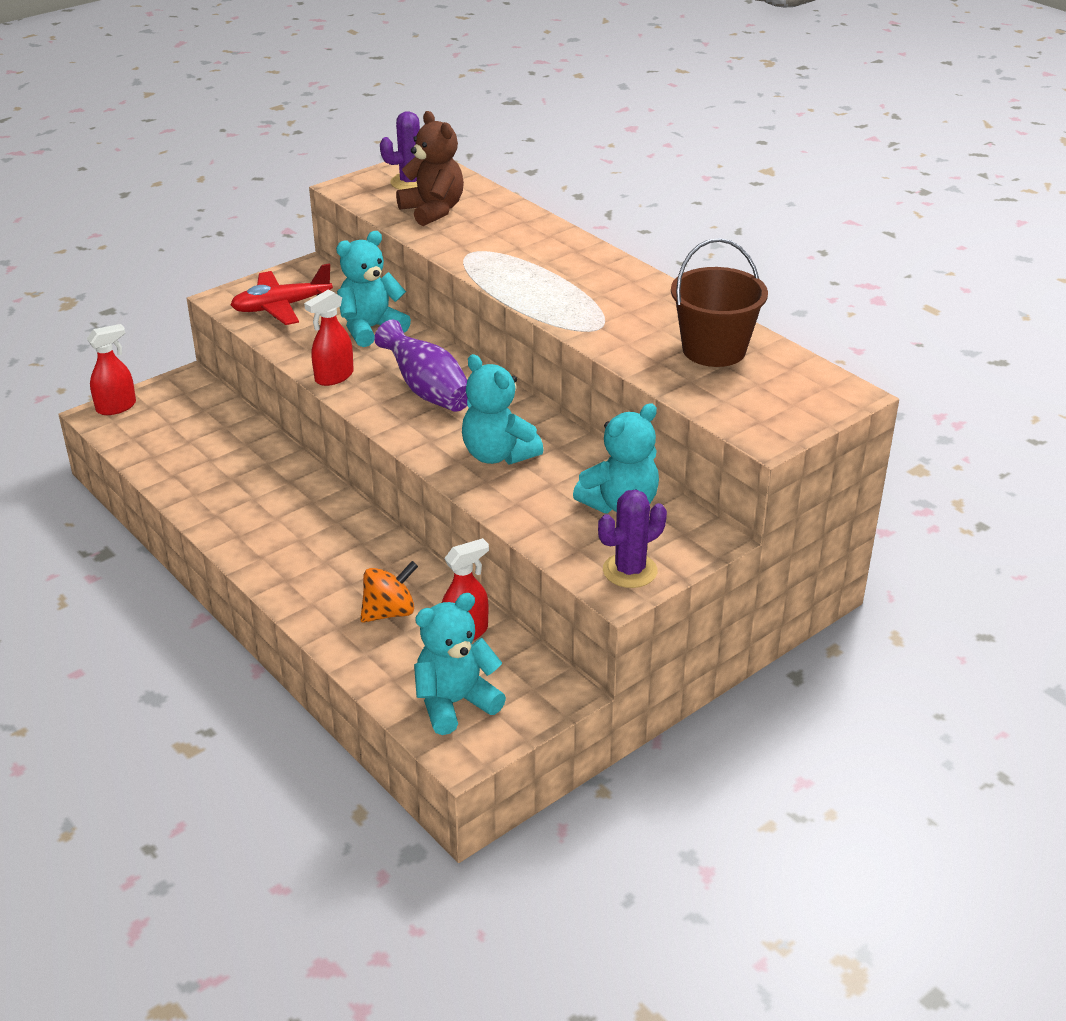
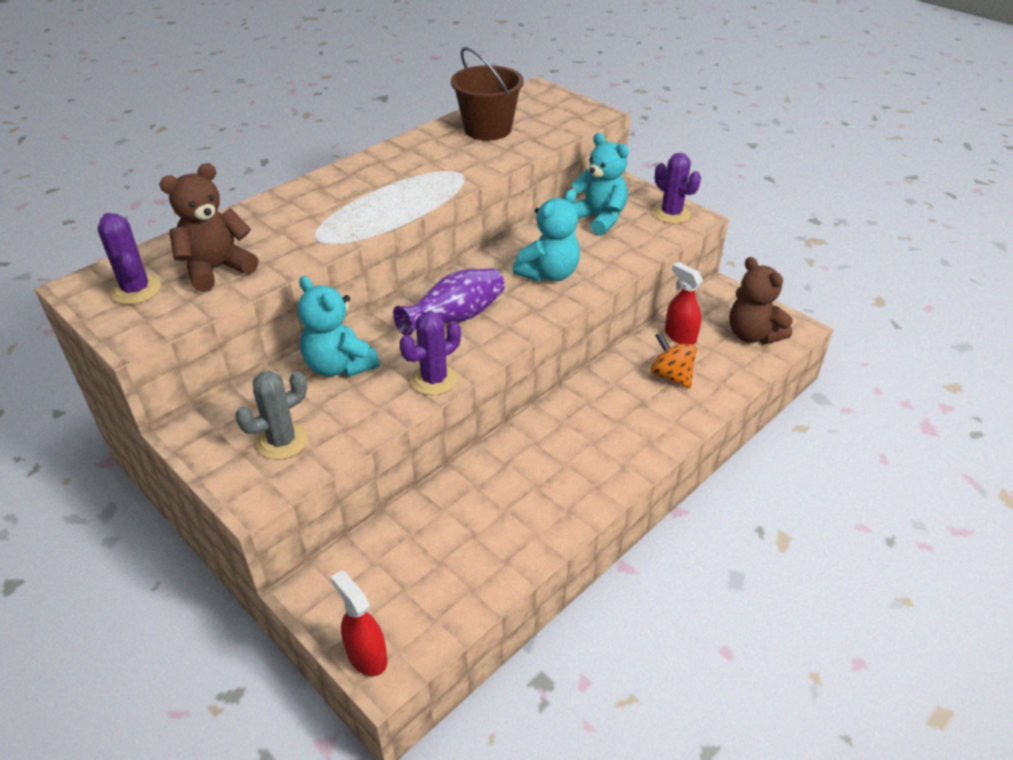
camera: 95 degrees left, 5 degrees up
(281, 307) = (282, 441): red plane -> grey cactus
(334, 377) = (434, 380): red spray bottle -> purple cactus
(455, 703) = (752, 335): turquoise teddy bear -> brown teddy bear

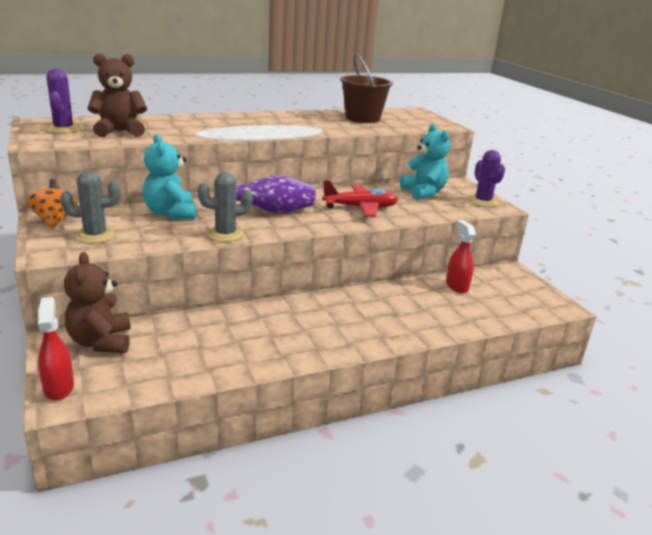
camera: 20 degrees right, 15 degrees down
(434, 380) = (225, 234): purple cactus -> grey cactus
(549, 274) = (360, 208): turquoise teddy bear -> red plane
(671, 376) = (431, 305): orange spinning top -> orange spinning top (55, 221)
(752, 335) = (519, 301): brown teddy bear -> brown teddy bear (101, 342)

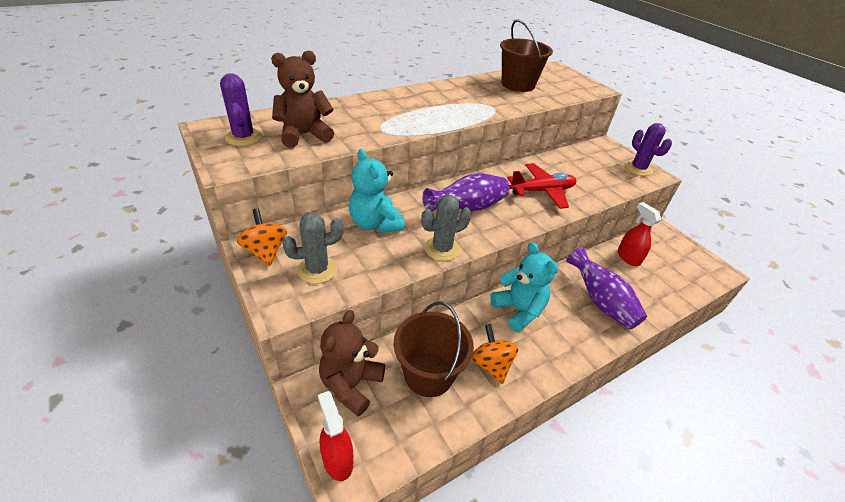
camera: 10 degrees left, 15 degrees up
(101, 342) = (351, 385): brown teddy bear -> brown teddy bear turned 45 degrees clockwise
(182, 344) = (428, 374): none -> brown bucket
(252, 345) = (491, 365): none -> orange spinning top
(402, 314) = (600, 302): none -> purple vase
(423, 192) = (584, 162): turquoise teddy bear -> turquoise teddy bear (518, 310)

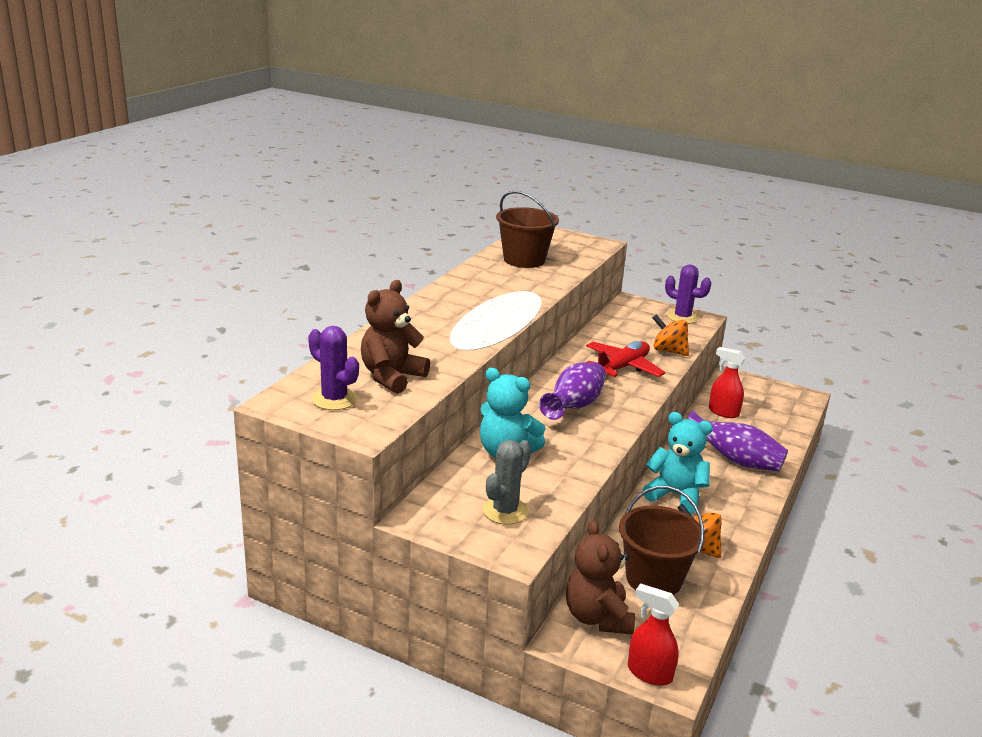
camera: 30 degrees left, 15 degrees down
(265, 252) = (434, 516): orange spinning top -> orange spinning top (668, 351)
(442, 249) = (593, 451): grey cactus -> none

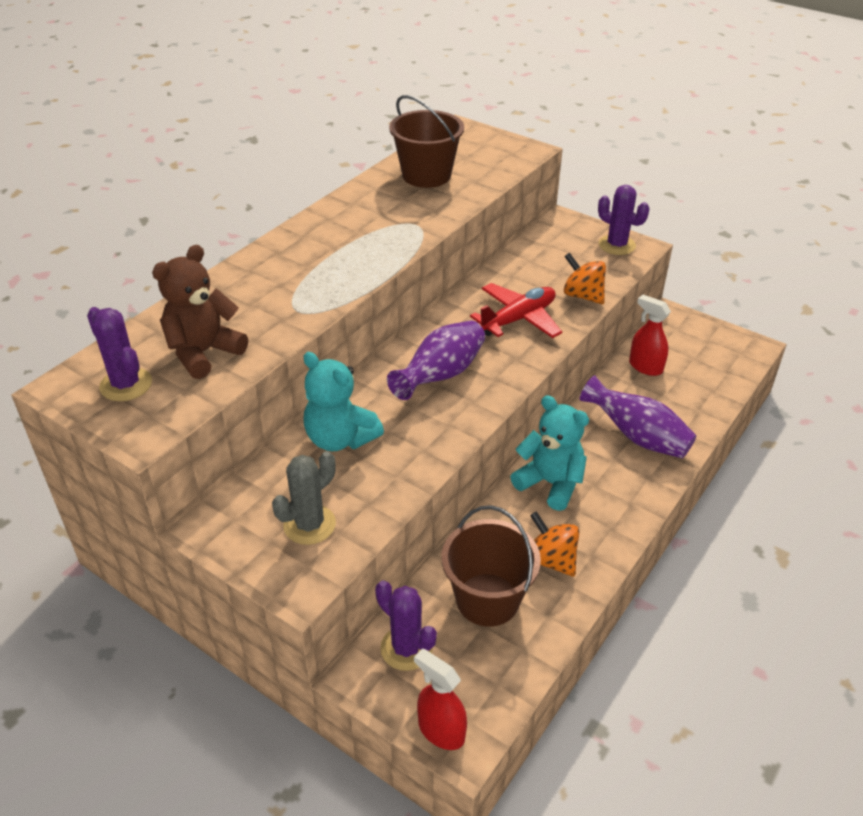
camera: 10 degrees right, 15 degrees up
(597, 617) = (406, 648): brown teddy bear -> purple cactus

